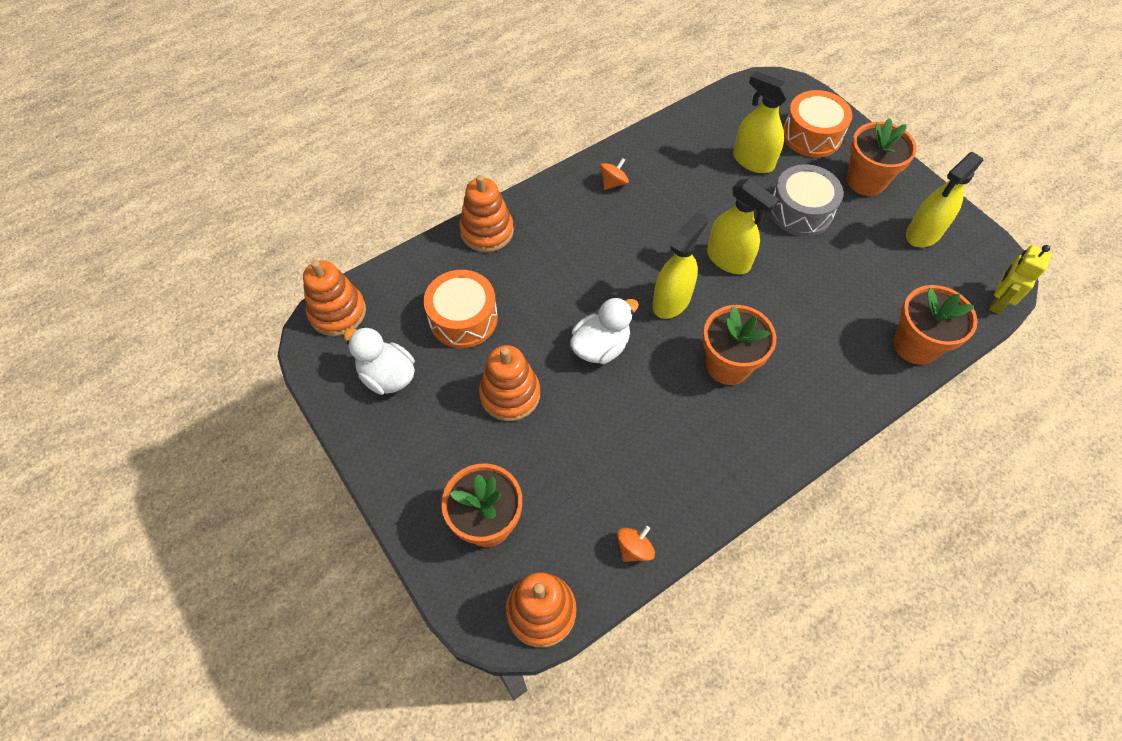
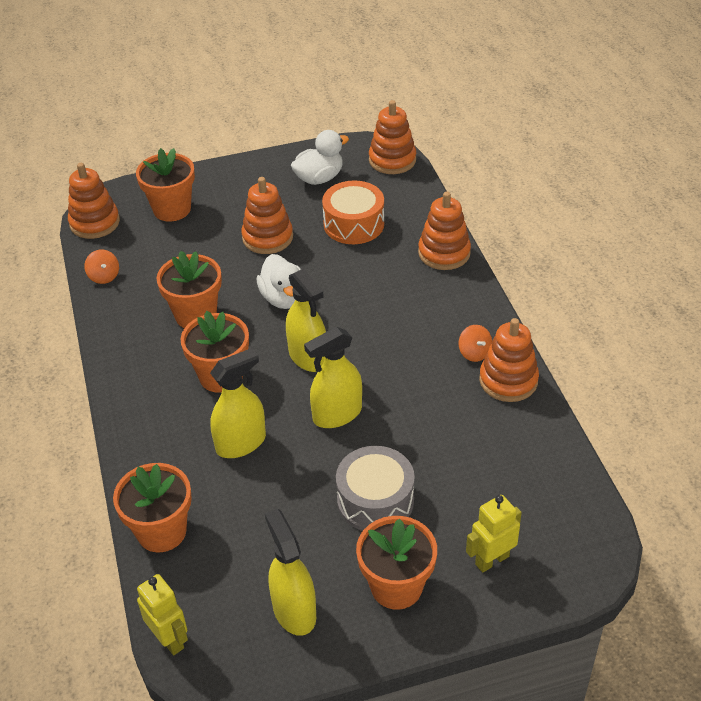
camera: 110 degrees right, 15 degrees down
(635, 156) = (508, 380): none -> orange stacking toy
(656, 421) = (195, 315): none -> orange flower pot
(753, 161) = (467, 482): yellow spray bottle -> yellow spray bottle (241, 443)
(812, 135) = (492, 560): orange drum -> yellow robot

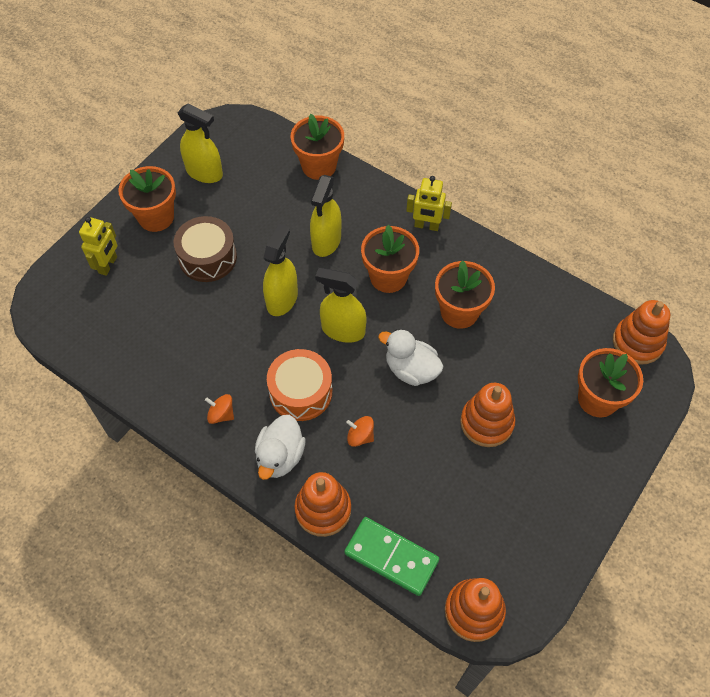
camera: 140 degrees right, 15 degrees up
(104, 276) = (564, 300): orange spinning top -> orange spinning top (360, 436)
(169, 639) = (258, 124): yellow robot -> yellow robot (426, 226)
(319, 178) = (517, 530): white duck -> white duck (280, 456)
(354, 224) = (430, 490): orange drum -> orange drum (301, 392)
(375, 500) = (207, 257): grey drum -> brown drum
(419, 207) = (391, 557): none -> green domino
(508, 380) = (178, 405): orange stacking toy -> none

